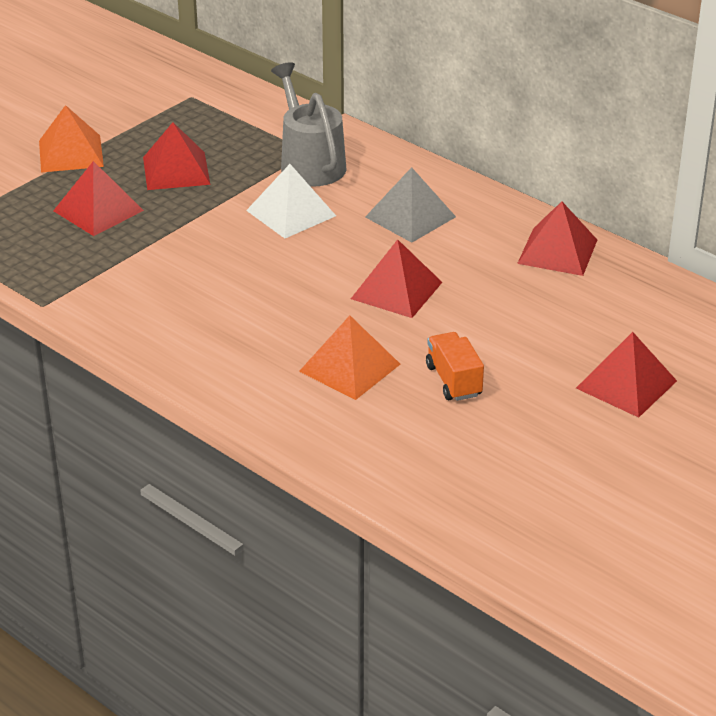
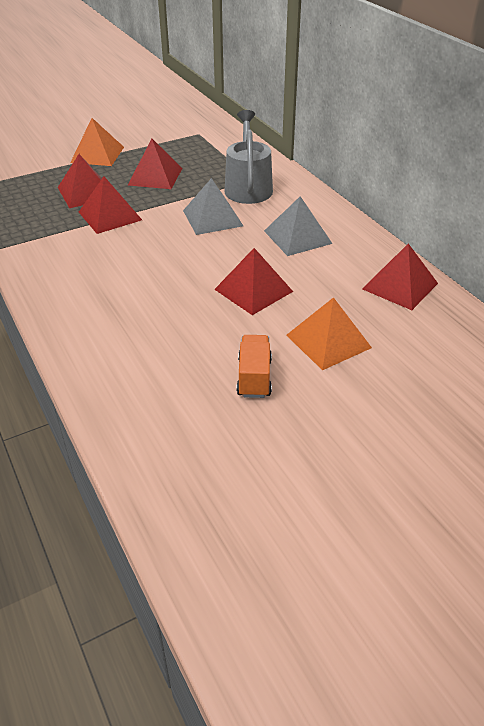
camera: 20 degrees right, 5 degrees up
(291, 213) = (212, 218): white pyramid -> grey pyramid
(349, 367) = (177, 345): orange pyramid -> orange pyramid (328, 341)
(626, 384) = (406, 419): red pyramid -> red pyramid (110, 216)

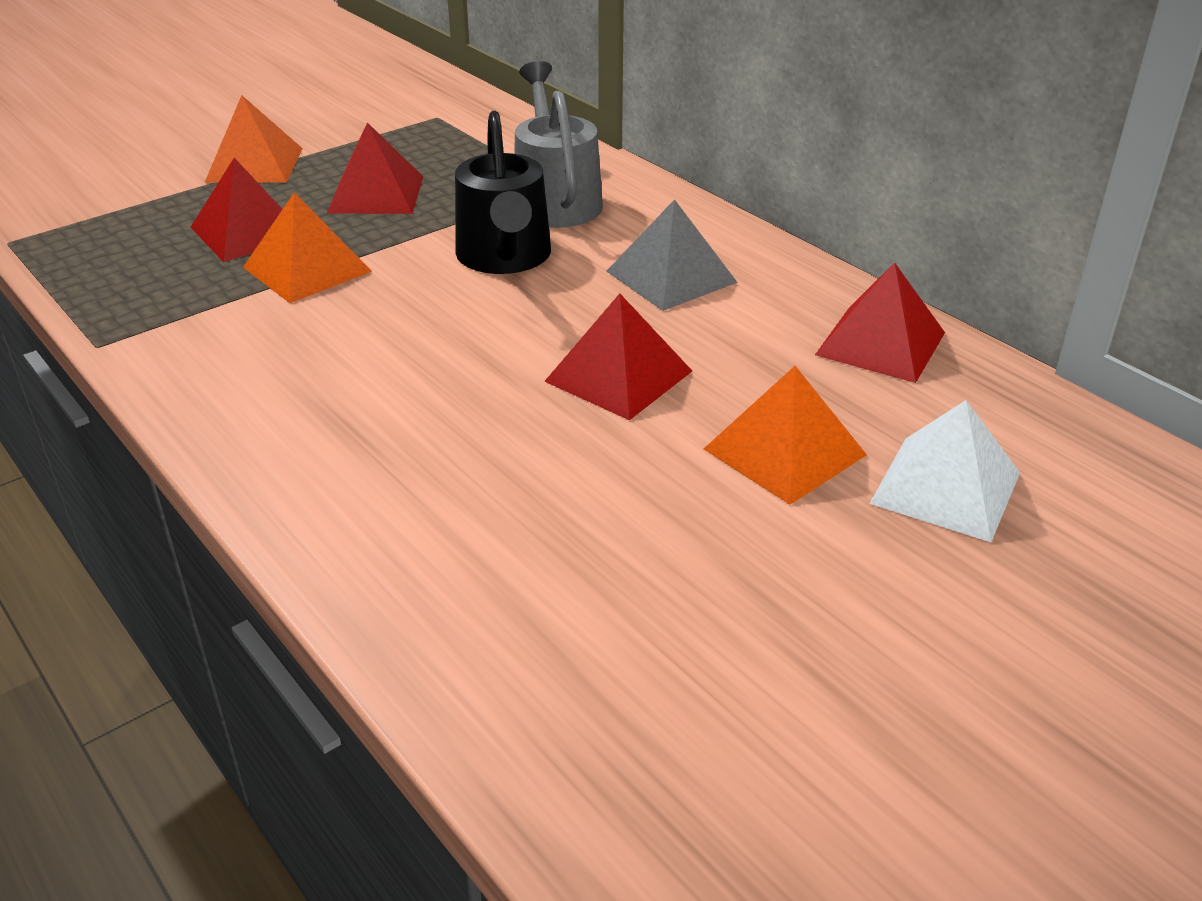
camera: 10 degrees left, 5 degrees down
(110, 216) = (307, 269): red pyramid -> orange pyramid
(212, 218) = (505, 257): grey pyramid -> black watering can
(254, 377) = (667, 532): orange truck -> none
(409, 370) = (946, 487): none -> white pyramid

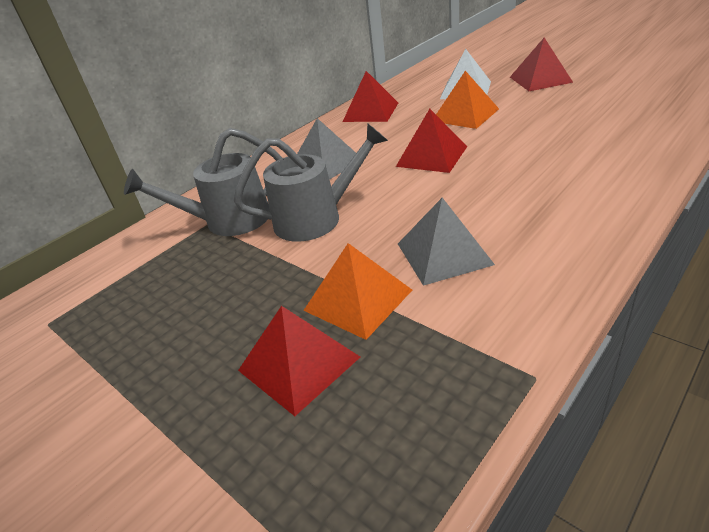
camera: 95 degrees left, 0 degrees up
(254, 164) = (136, 426): orange pyramid -> none
(335, 334) = (443, 253): none -> grey pyramid
(376, 194) = (217, 308): red pyramid -> red pyramid (540, 79)
(505, 257) = (316, 218): black watering can -> grey watering can

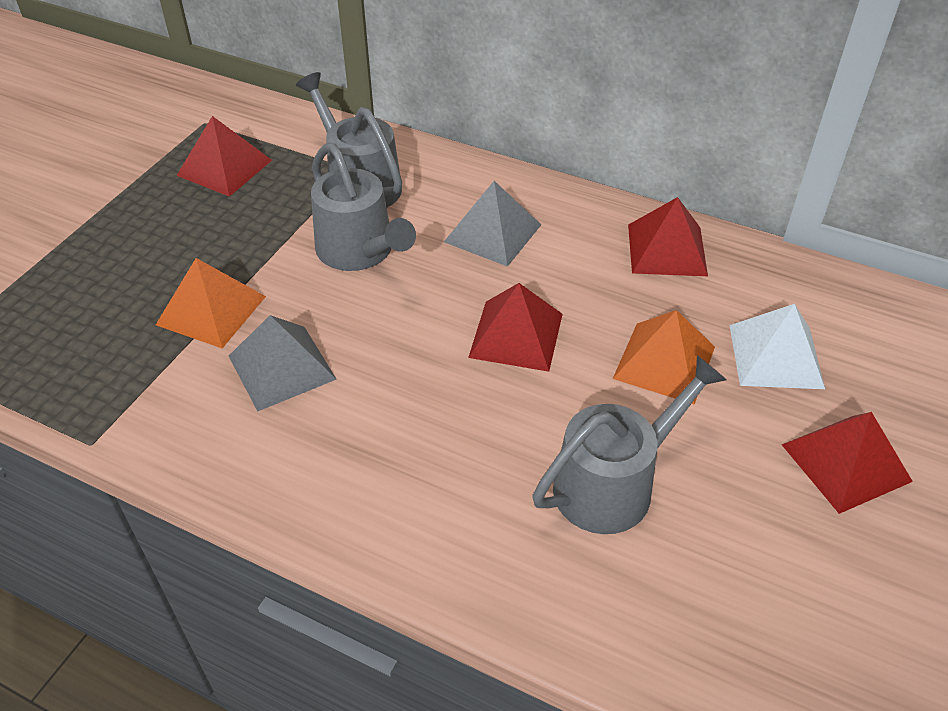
camera: 70 degrees right, 10 degrees up
(298, 363) = (132, 287): red pyramid -> red pyramid (225, 167)
(560, 130) = (613, 484): none -> grey watering can

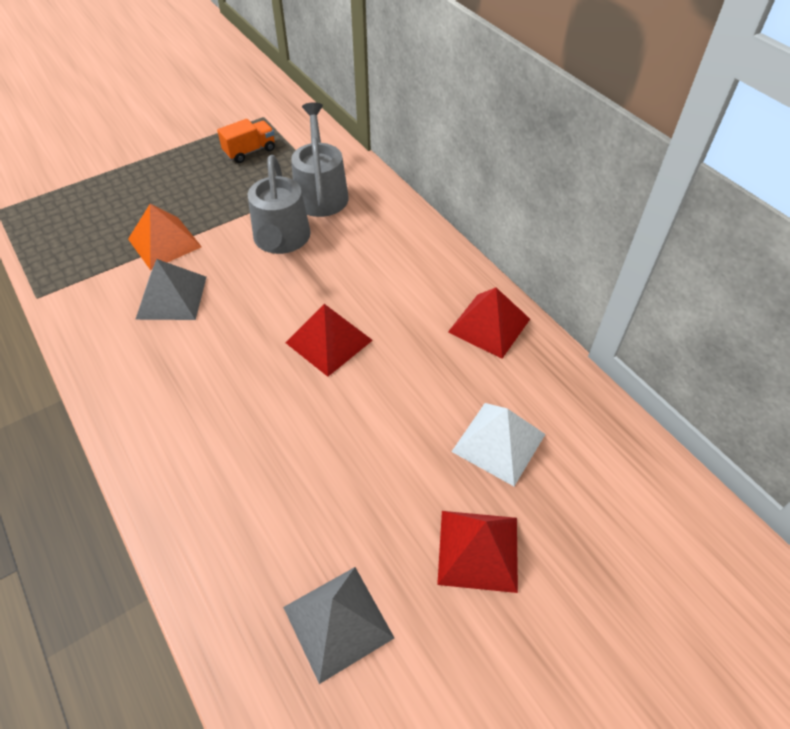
camera: 30 degrees right, 5 degrees up
(225, 167) = (250, 151): red pyramid -> orange truck
(492, 233) = (377, 262): grey pyramid -> grey pyramid (338, 622)
(613, 484) = (299, 476): grey watering can -> none
(664, 362) = (412, 407): orange pyramid -> none

